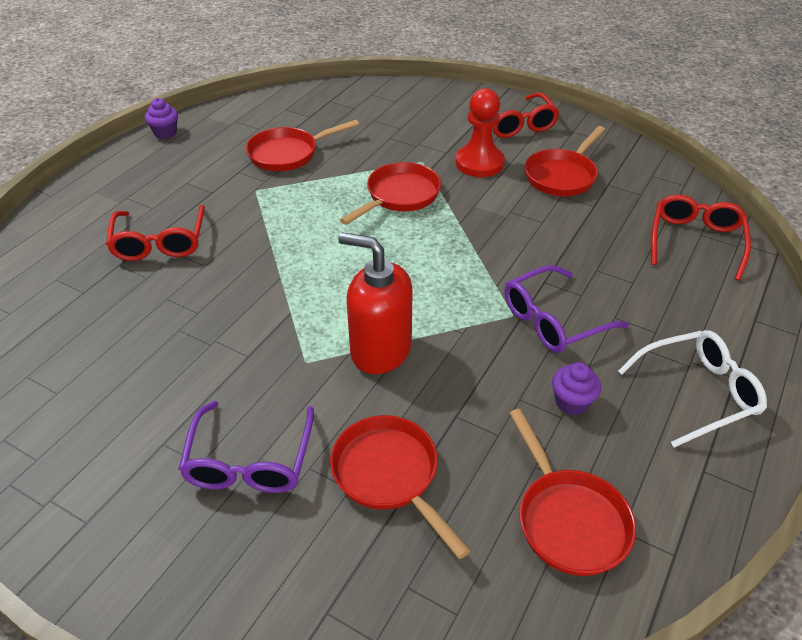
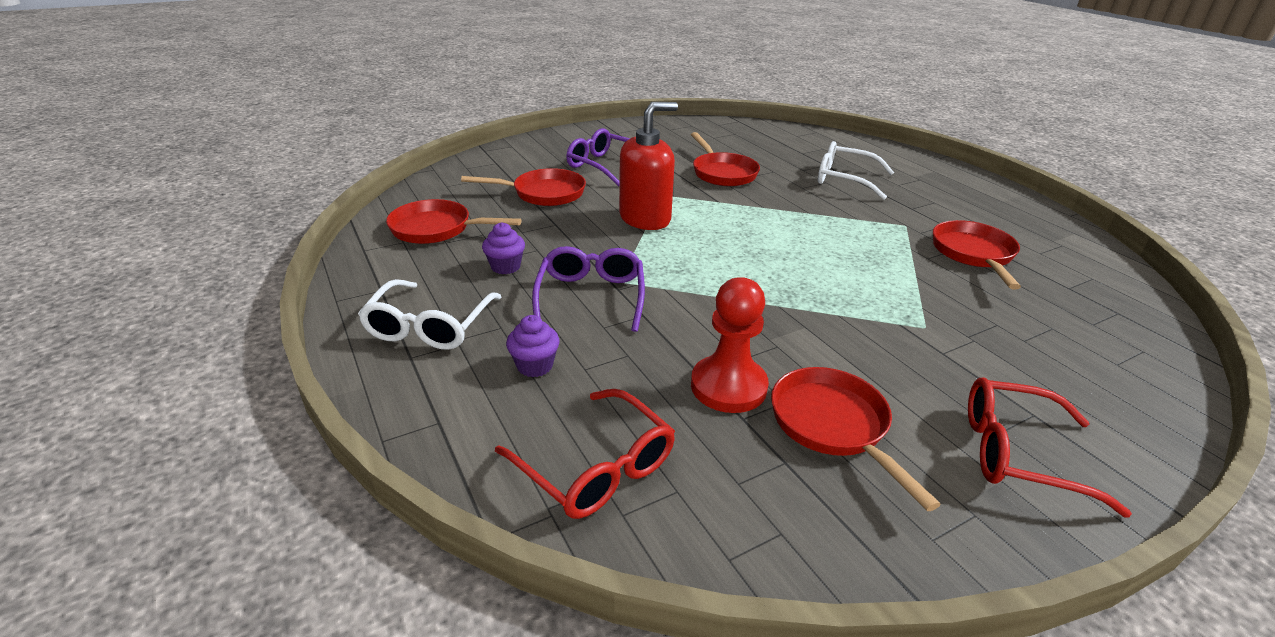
camera: 120 degrees right, 10 degrees down
(160, 242) = (845, 179): red glasses -> white glasses
(165, 133) = (1038, 209): purple cupcake -> purple cupcake (535, 366)
(399, 196) = (853, 289): red pan -> red pan (722, 173)
(479, 163) = (902, 367): red pawn -> red pawn (728, 386)

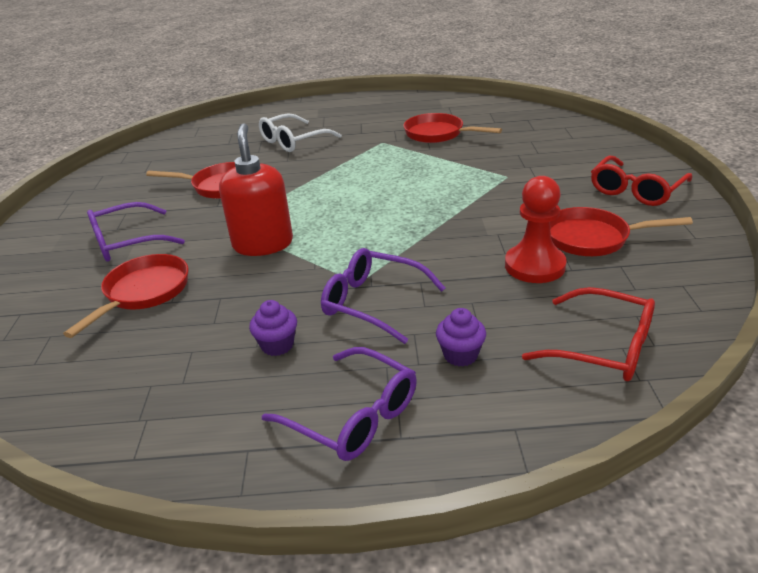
camera: 60 degrees left, 0 degrees up
(430, 326) = (352, 416): white glasses -> purple glasses
(436, 229) = (143, 386): red pan -> none
(595, 466) = (602, 347): red glasses -> red glasses turned 45 degrees clockwise

